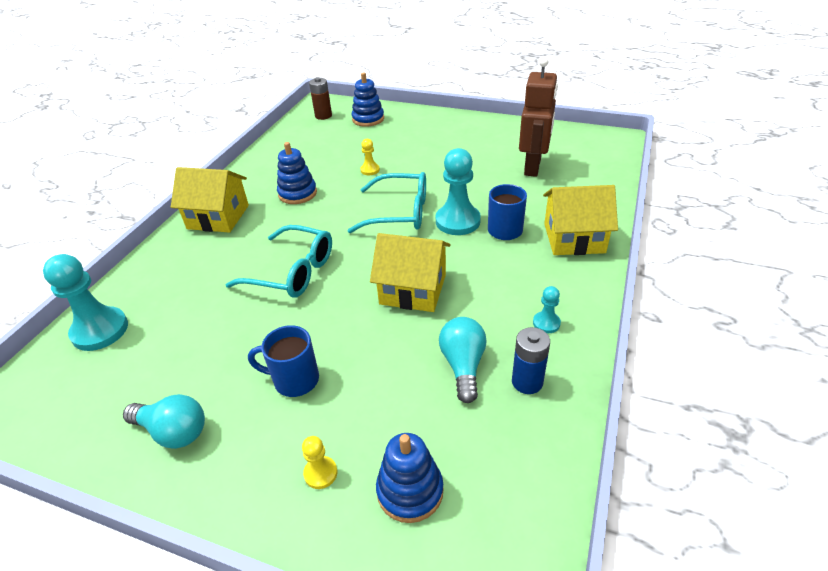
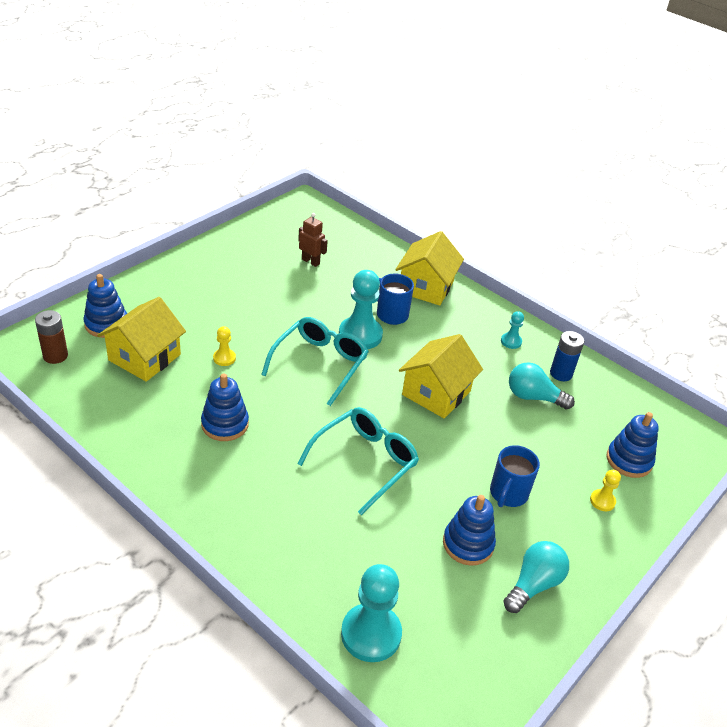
camera: 75 degrees left, 0 degrees up
(215, 365) = (468, 544): none -> blue stacking toy
(218, 217) = (220, 501): yellow house -> yellow house (144, 357)
(533, 167) = (310, 261): brown robot -> brown robot, size x0.53

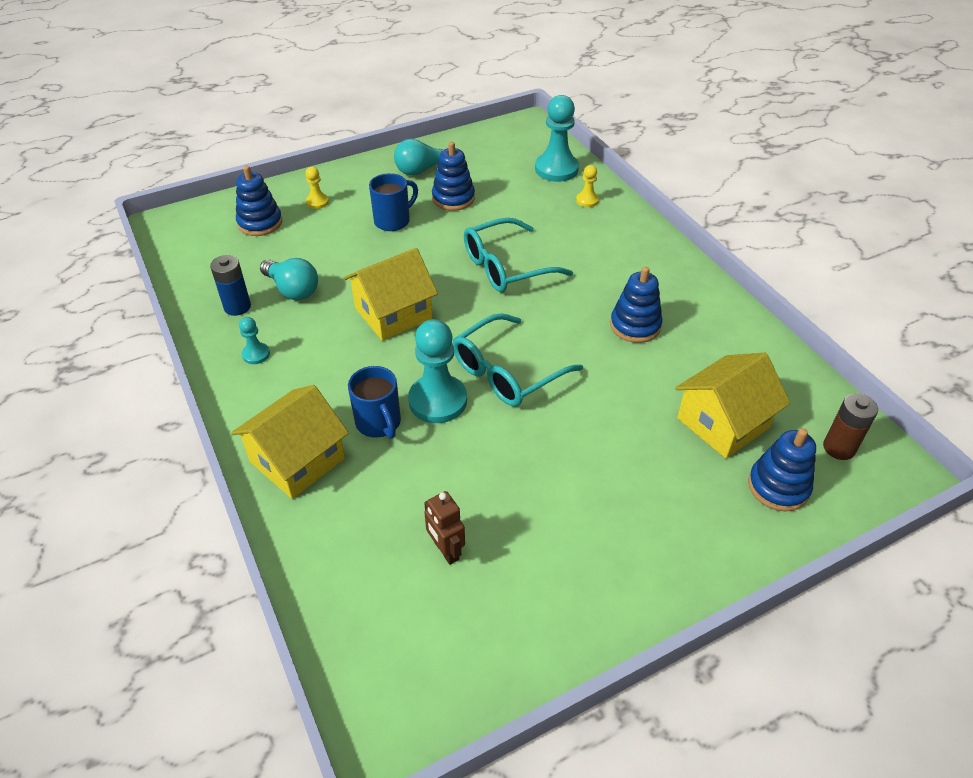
camera: 155 degrees left, 5 degrees up
(224, 358) = (622, 402): yellow pawn -> yellow pawn (587, 200)

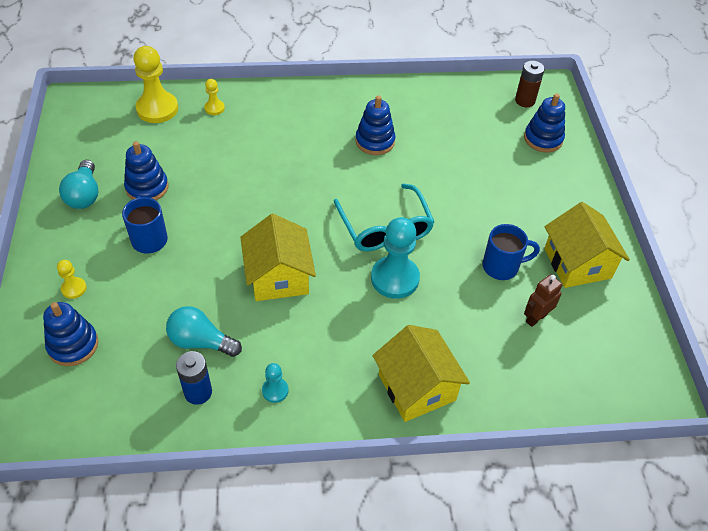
camera: 70 degrees left, 5 degrees up
(292, 290) = (200, 341): turquoise light bulb -> turquoise light bulb turned 135 degrees counterclockwise
(379, 423) = (401, 322): blue mug -> blue mug (502, 266)
(446, 551) = (536, 318): brown robot -> brown robot turned 150 degrees clockwise
(506, 267) = (265, 186): turquoise glasses -> none
(556, 169) = (157, 109): turquoise pawn -> yellow pawn
(723, 423) = (484, 139): yellow house -> yellow house (577, 263)

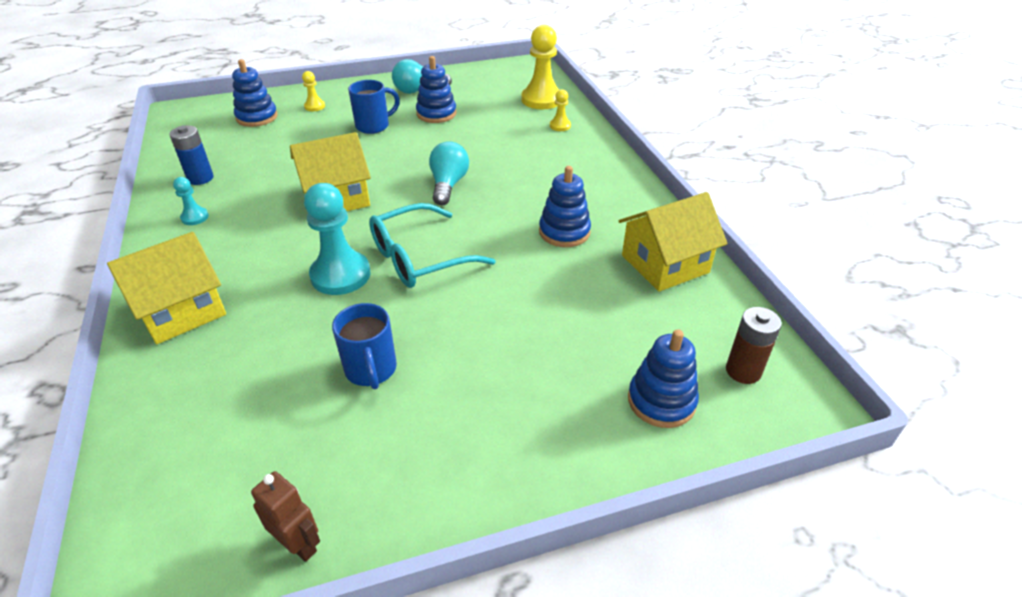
camera: 80 degrees right, 10 degrees down
(200, 341) = (256, 170): turquoise light bulb -> turquoise light bulb (448, 185)
(536, 318) = (279, 414): brown robot -> brown robot (299, 544)
(577, 263) = (390, 462): yellow house -> yellow house (665, 264)

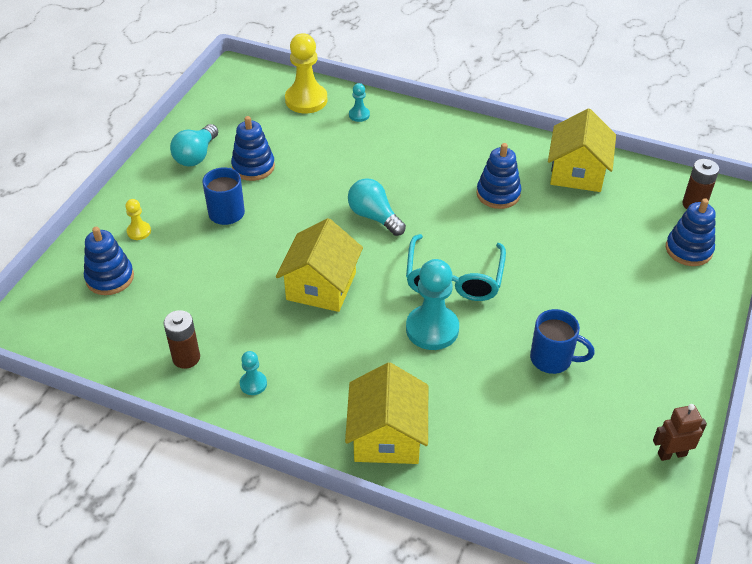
camera: 50 degrees left, 5 degrees up
(200, 178) = (186, 358): blue battery -> brown battery
(560, 126) = (359, 115): yellow pawn -> turquoise pawn

